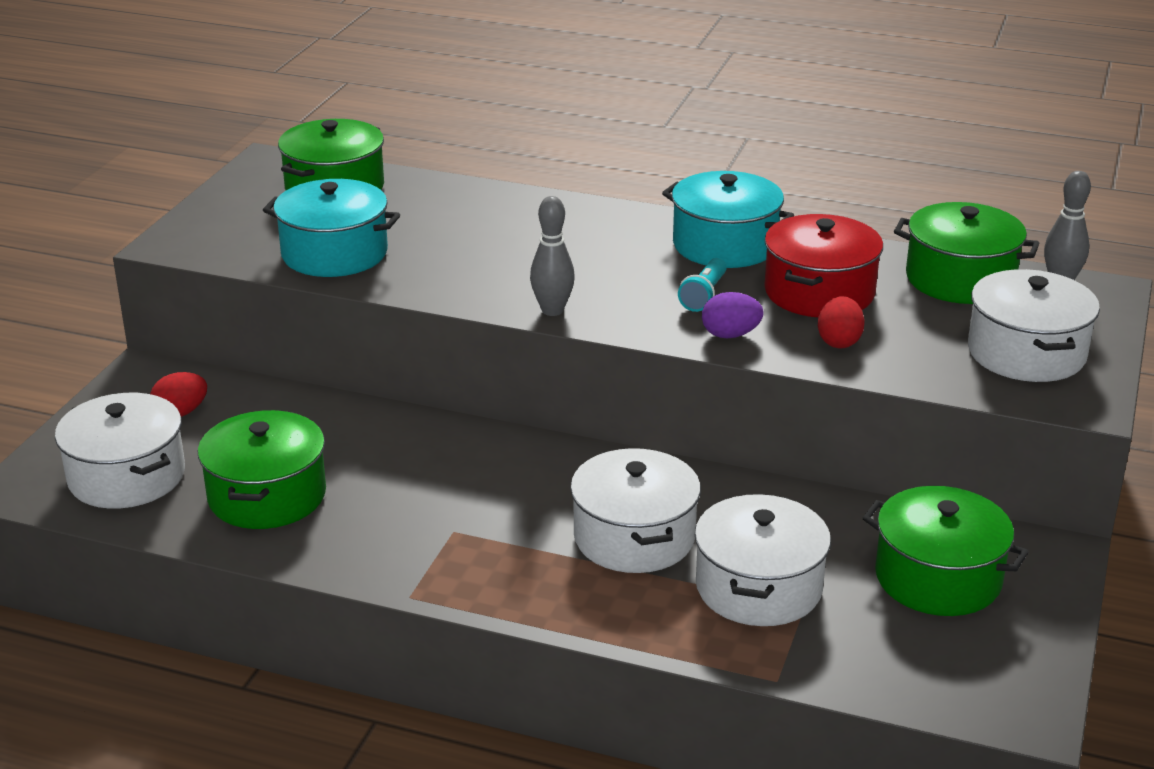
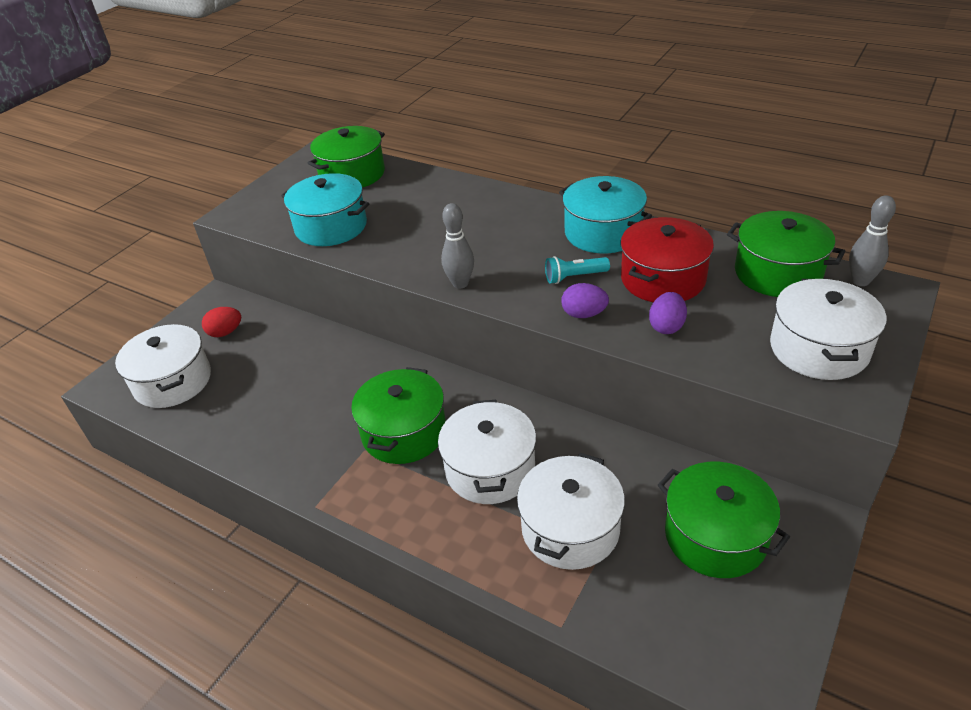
camera: 15 degrees right, 10 degrees up
(267, 496) = (253, 406): green pot -> green pot (404, 432)
(704, 296) = (574, 277): turquoise flashlight -> turquoise flashlight turned 45 degrees clockwise
(839, 341) = (666, 326): red egg -> purple egg

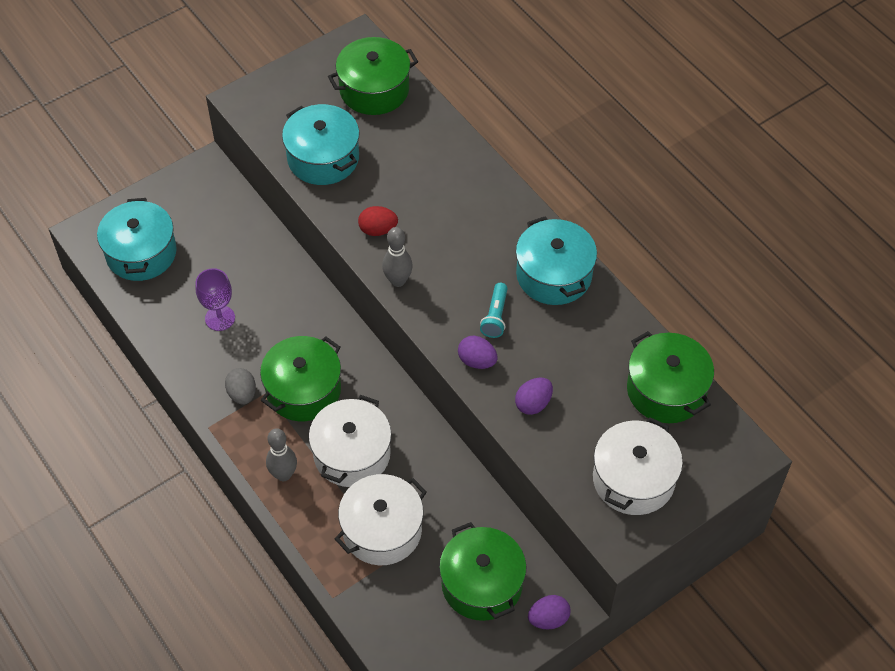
camera: 20 degrees right, 15 degrees up
(172, 381) = (141, 253): white pot -> turquoise pot
(225, 332) = (202, 215): red egg -> red egg (378, 230)
(282, 404) = (220, 318): none -> purple goblet
(339, 460) = (242, 394): none -> grey egg
(574, 277) = (495, 316): turquoise flashlight -> turquoise flashlight turned 90 degrees counterclockwise
(663, 279) = (566, 352): red pot -> none
(812, 540) = (548, 619): none -> purple egg
(860, 281) = (726, 430): grey bowling pin -> grey bowling pin (283, 474)

